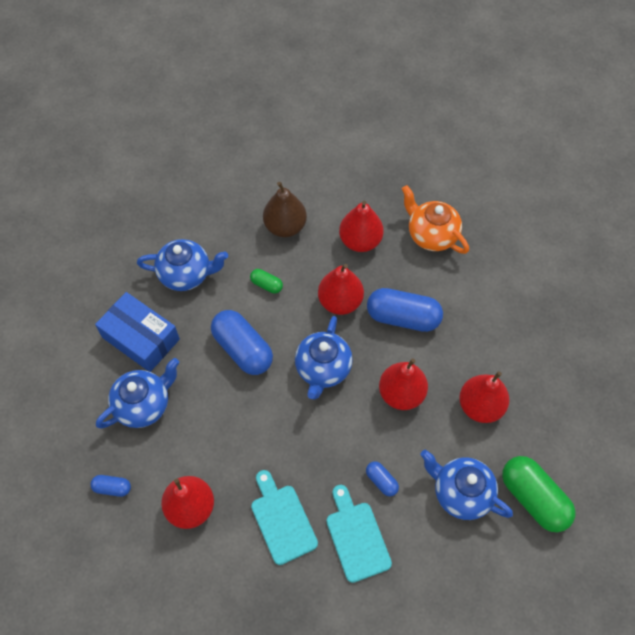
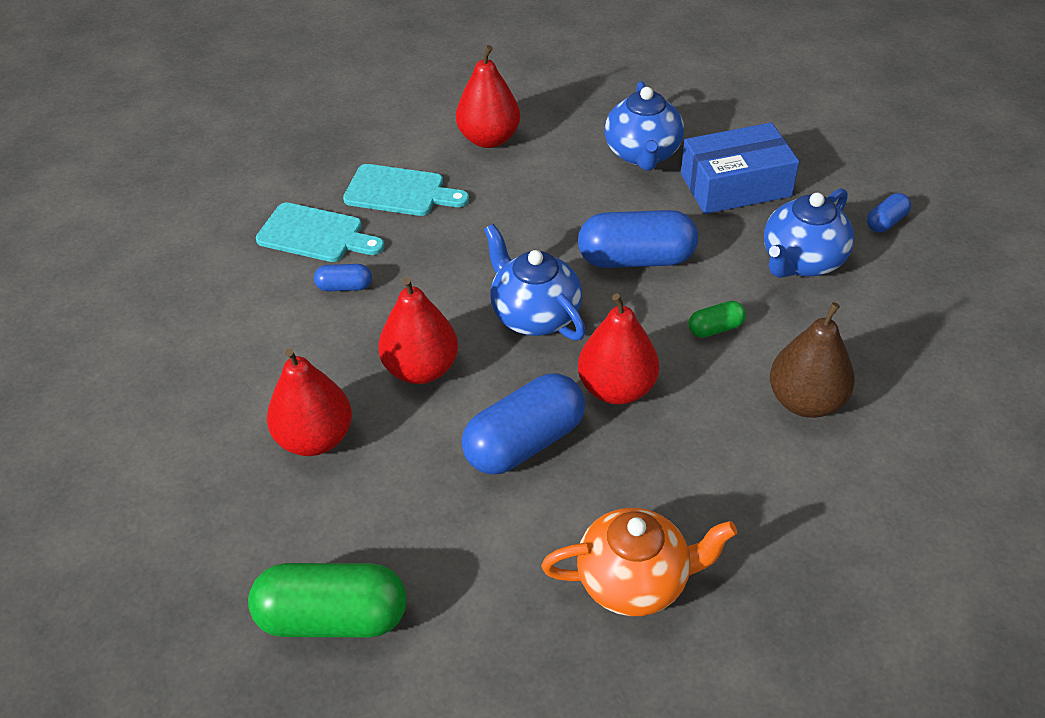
camera: 130 degrees right, 15 degrees down
(112, 488) = (569, 100): blue capsule -> blue capsule (886, 222)
(360, 241) = (703, 476): red pear -> none
(461, 493) = (248, 346): blue teapot -> none
(533, 498) = (157, 408): green capsule -> green capsule (333, 617)

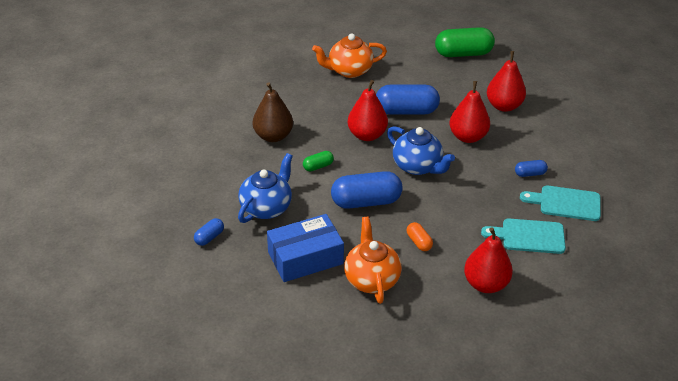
camera: 170 degrees right, 5 degrees down
(524, 442) = (406, 111): blue capsule -> blue capsule turned 45 degrees clockwise
(565, 194) = (419, 242): none -> orange capsule
(642, 154) = (371, 279): blue teapot -> orange teapot

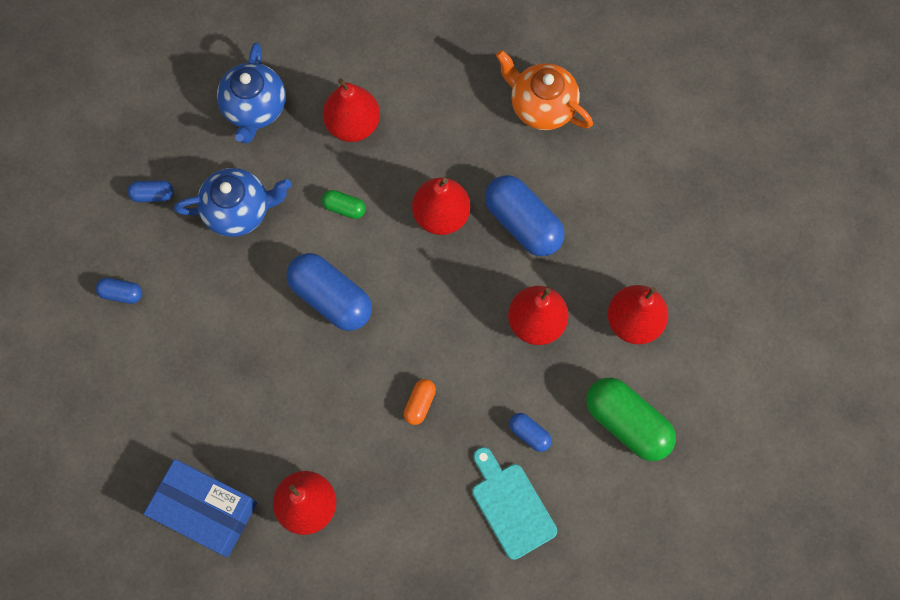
camera: 50 degrees right, 30 degrees up
(255, 288) = (121, 293): none -> blue capsule
(273, 136) = (353, 124): brown pear -> red pear
(305, 258) = (199, 305): blue box -> blue box (205, 510)
(371, 279) = (222, 390): orange teapot -> none
(417, 166) = (435, 307): blue teapot -> blue teapot (255, 108)
(419, 242) = (314, 396): orange capsule -> orange capsule (420, 404)
(463, 53) = (699, 203): green capsule -> green capsule (627, 423)
(529, 236) = (419, 501): turquoise cutting board -> none

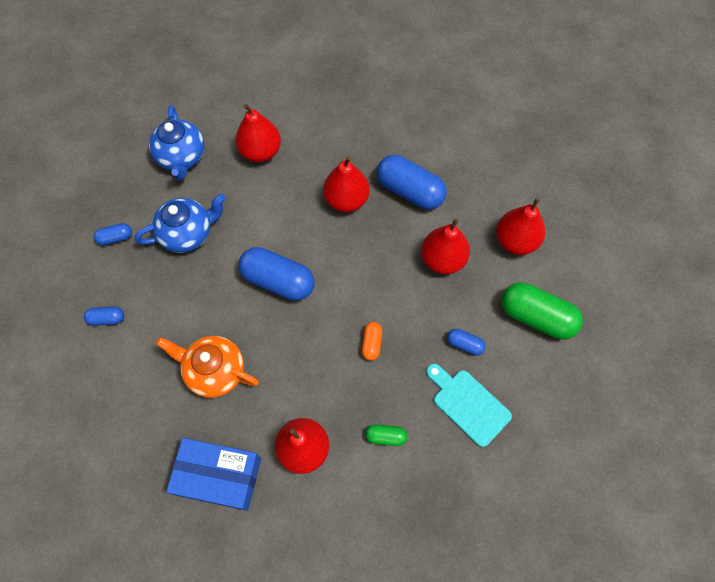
camera: 15 degrees left, 5 degrees down
(344, 208) = (270, 212): green capsule -> green capsule (385, 436)
(541, 106) = (398, 107): orange teapot -> orange teapot (215, 371)

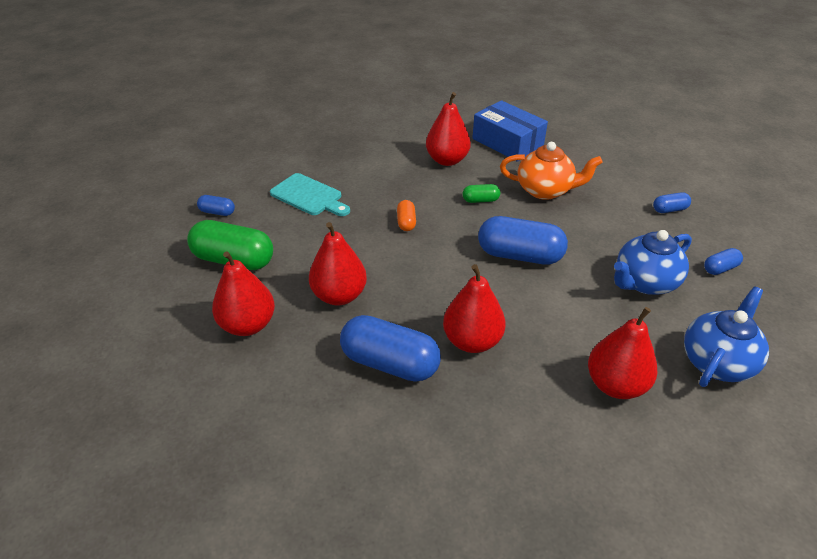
camera: 170 degrees right, 25 degrees down
(181, 157) = (717, 362): blue teapot -> blue teapot turned 60 degrees clockwise
(219, 476) = (507, 142): blue box -> blue box turned 45 degrees clockwise
(385, 436) = (380, 172): green capsule -> green capsule (480, 200)
(464, 344) = (312, 232): blue capsule -> blue capsule (217, 212)

